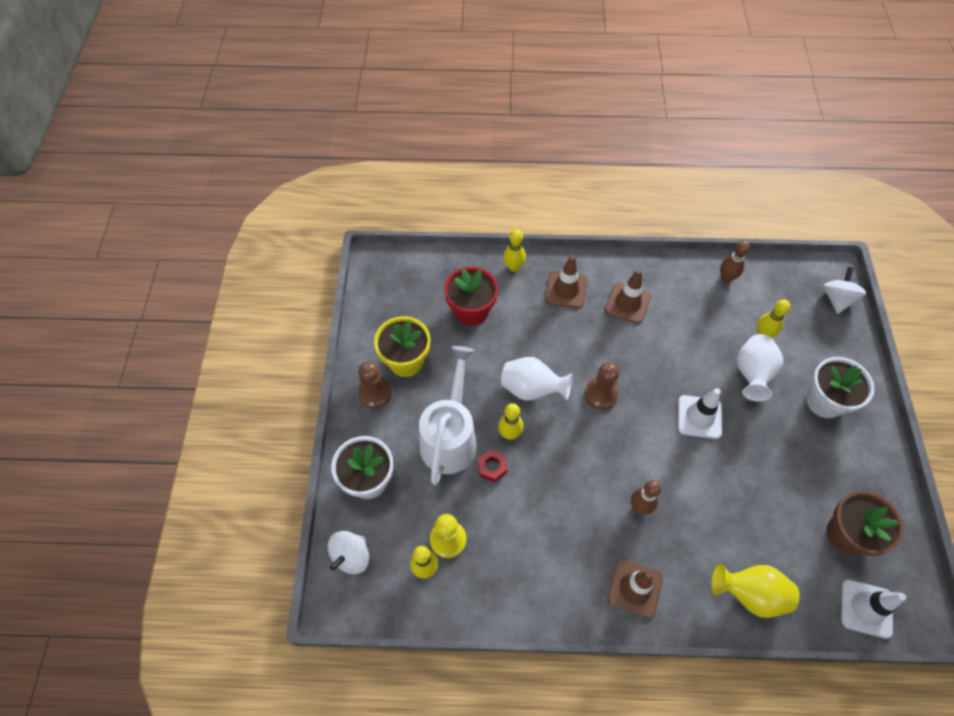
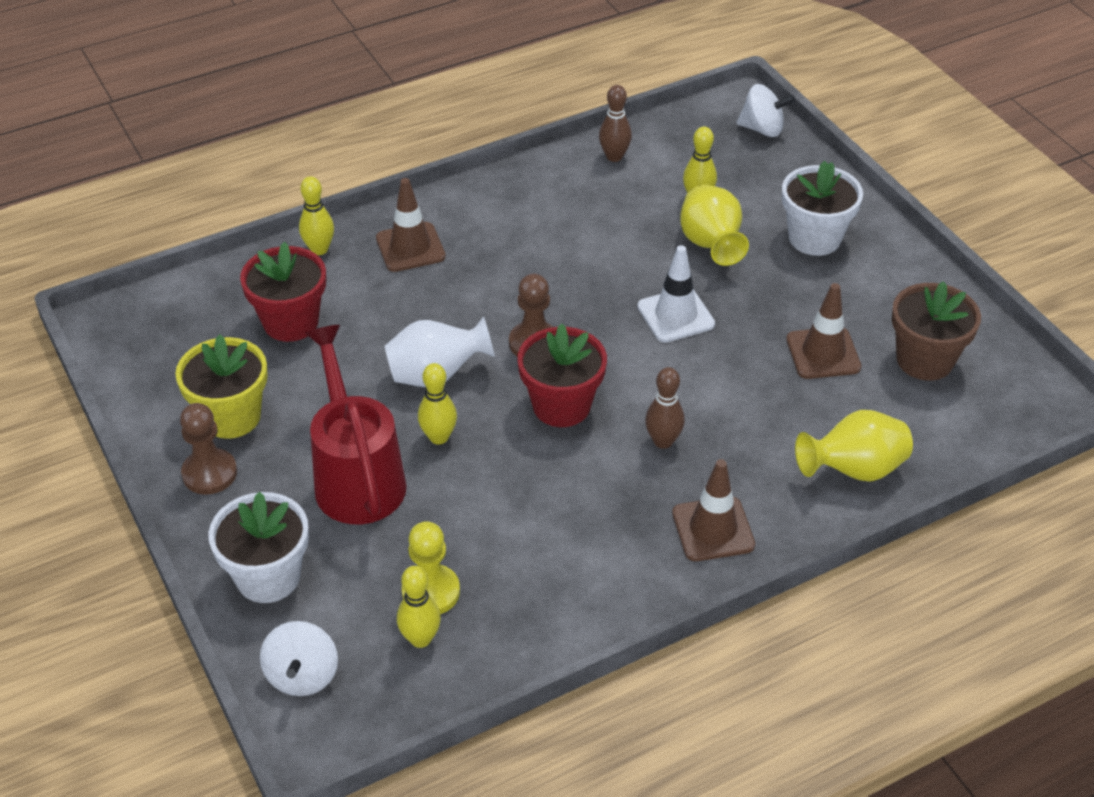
camera: 30 degrees left, 15 degrees down
(450, 436) = (356, 476): white watering can -> red watering can
(492, 467) = (439, 484): red nut -> none
(592, 448) = (561, 406): none -> red flower pot
(627, 303) = (504, 231): brown traffic cone -> brown traffic cone (823, 353)
(751, 374) = (711, 245): white vase -> yellow vase
(837, 299) = (762, 129): white spinning top -> white spinning top turned 120 degrees clockwise
(866, 608) = (992, 423): white traffic cone -> none

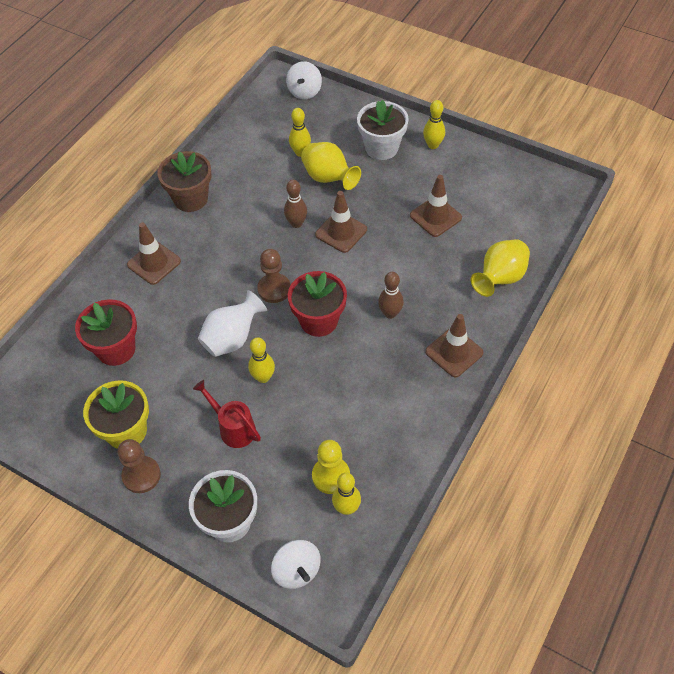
camera: 30 degrees left, 10 degrees up
(319, 249) = (97, 291): yellow bowling pin -> yellow bowling pin (433, 145)
(356, 476) = (233, 428): red watering can -> red watering can, size x0.58
(614, 156) = (233, 147): brown bowling pin -> brown bowling pin (296, 223)
(675, 315) = (341, 232): white traffic cone -> brown traffic cone
(762, 129) = (304, 91): white spinning top -> white spinning top turned 120 degrees clockwise
(924, 360) = (489, 195): brown flower pot -> brown flower pot (190, 199)

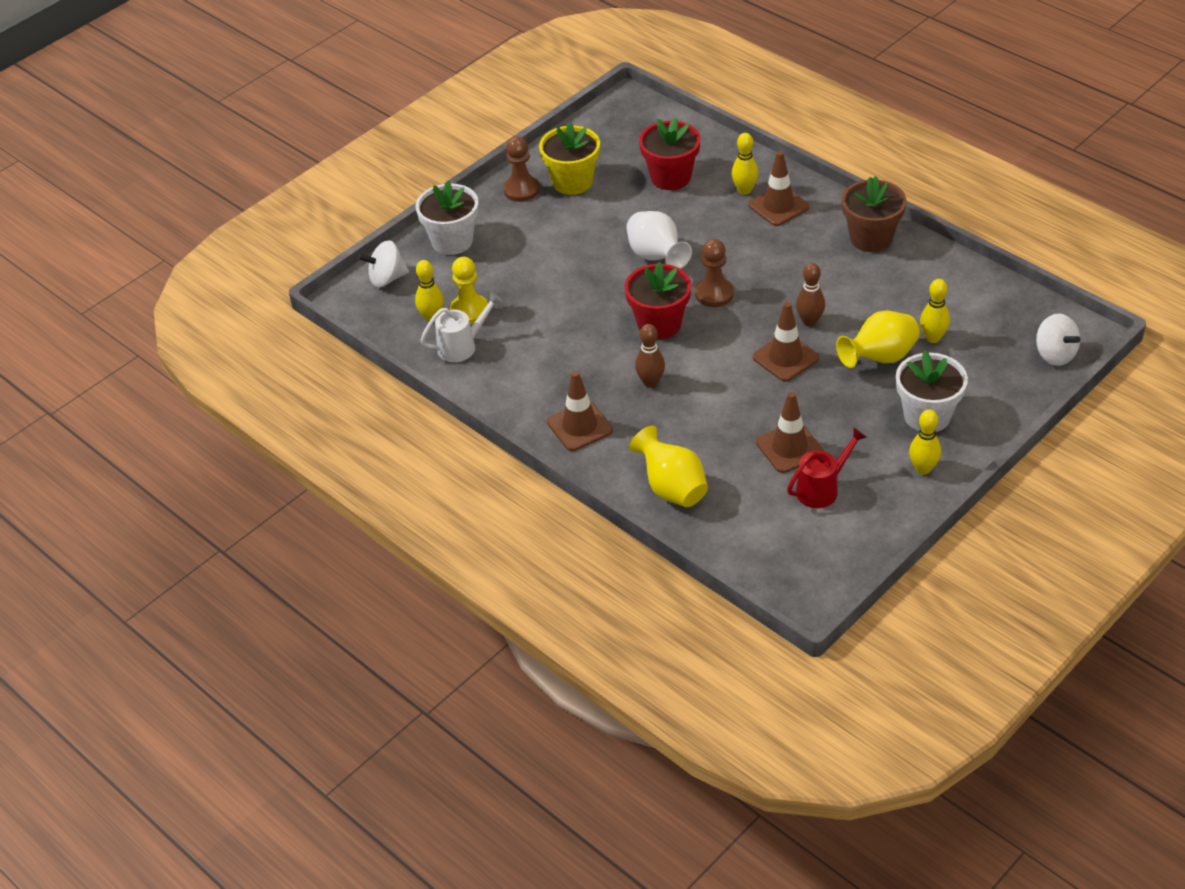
camera: 105 degrees right, 10 degrees down
(233, 428) = (549, 250): red watering can -> red watering can (822, 488)
(263, 377) = (600, 275): yellow bowling pin -> yellow bowling pin (744, 190)
(304, 91) = (1055, 354): white spinning top -> white spinning top turned 150 degrees counterclockwise
(380, 469) = (462, 346): none -> white watering can

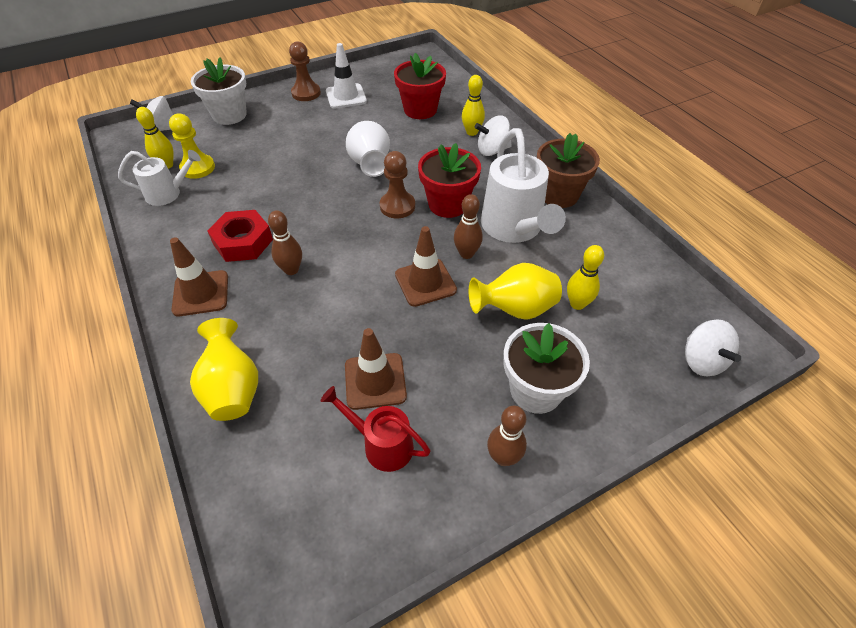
camera: 15 degrees right, 5 degrees up
(572, 182) = (346, 96): yellow flower pot -> white traffic cone
(582, 371) = (243, 242): none -> red nut
(659, 324) = (335, 219): red flower pot -> red flower pot (448, 204)
(778, 206) = (492, 150): brown traffic cone -> white spinning top
(822, 488) = (381, 444): red watering can -> red watering can turned 135 degrees counterclockwise
(843, 285) = (514, 229): none -> white watering can
(923, 469) = (503, 457): yellow bowling pin -> brown bowling pin

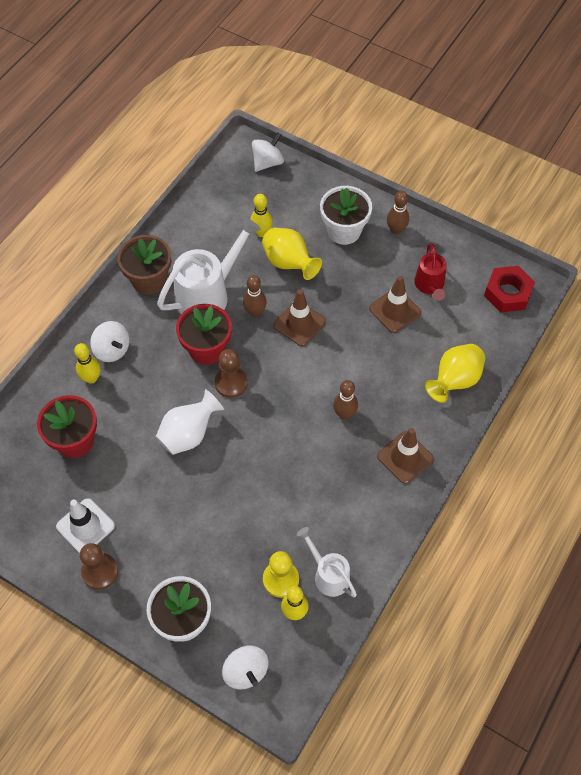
camera: 120 degrees left, 10 degrees up
(243, 242) = (341, 468): red nut -> red nut (507, 293)

